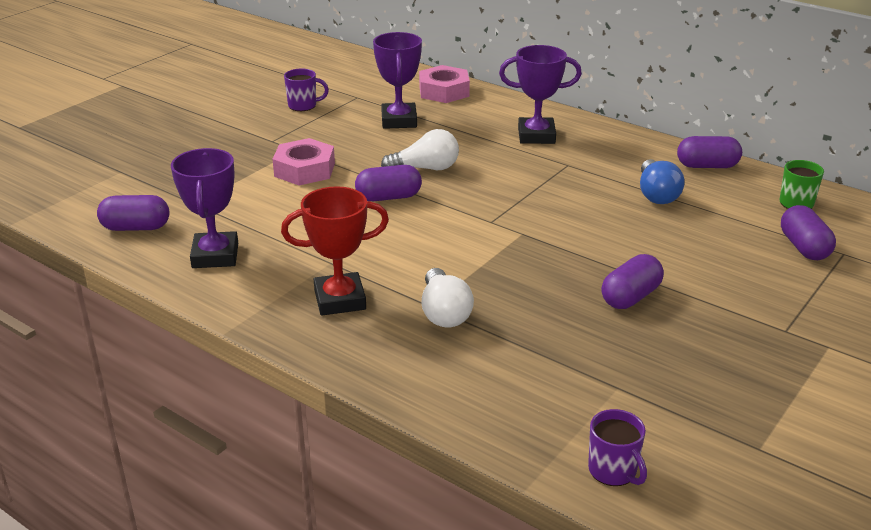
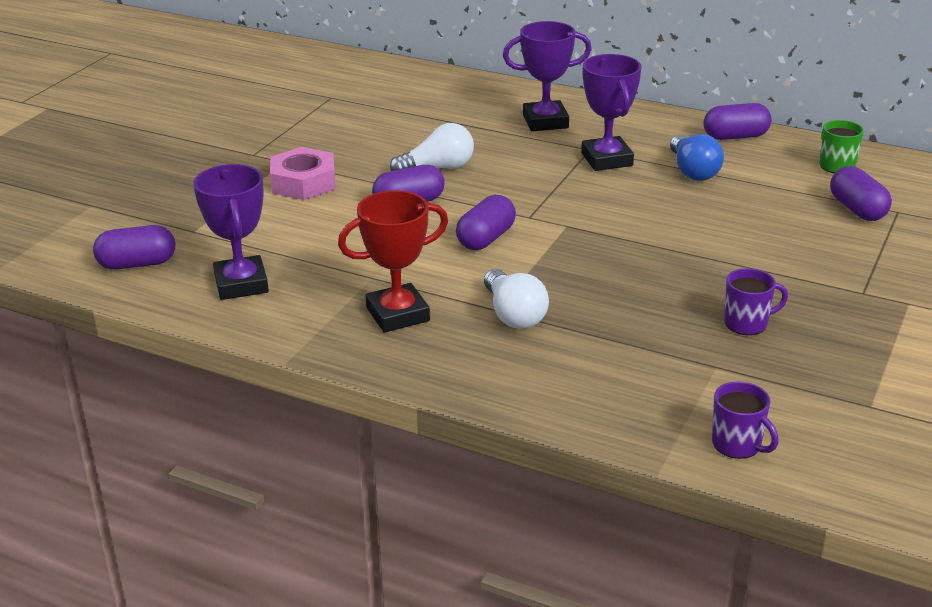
camera: 10 degrees left, 0 degrees up
(303, 106) = (273, 112): purple mug -> purple mug (747, 323)
(399, 121) = (388, 119): purple trophy -> purple trophy (606, 159)
(444, 91) = (426, 82): pink nut -> none
(630, 297) = (700, 277): purple capsule -> purple capsule (486, 239)

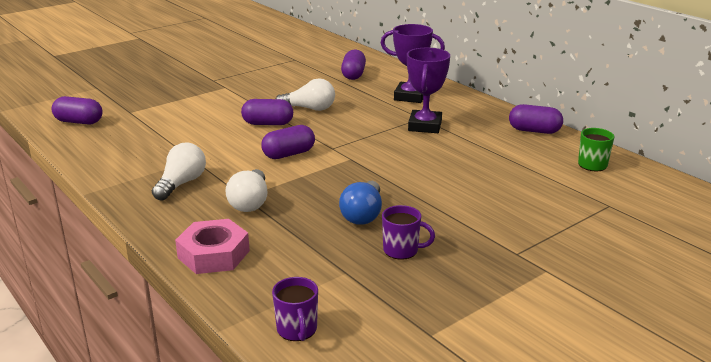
camera: 25 degrees right, 5 degrees down
(241, 284) = (117, 145): purple trophy -> none
(304, 182) = (221, 100): pink nut -> pink nut (214, 254)
(397, 314) = (181, 184): red trophy -> white light bulb
(693, 171) = (477, 145): blue light bulb -> blue light bulb (363, 214)
(857, 209) = (576, 197): purple capsule -> purple capsule (353, 75)

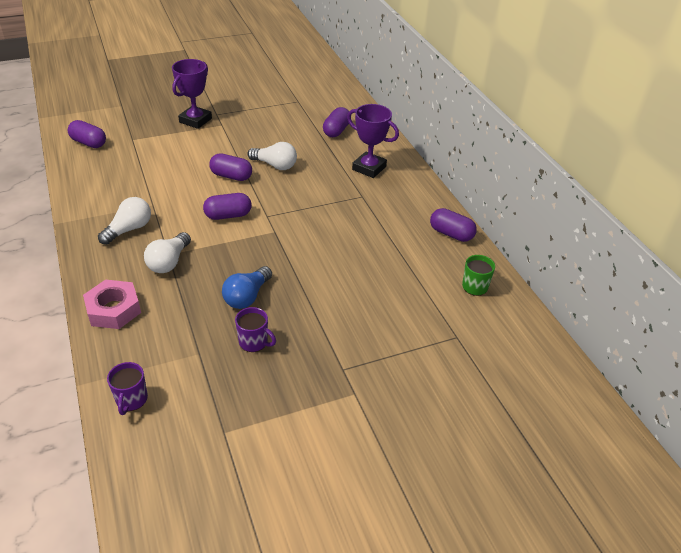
camera: 15 degrees right, 15 degrees up
(424, 126) = (359, 207): purple trophy -> purple trophy (195, 120)

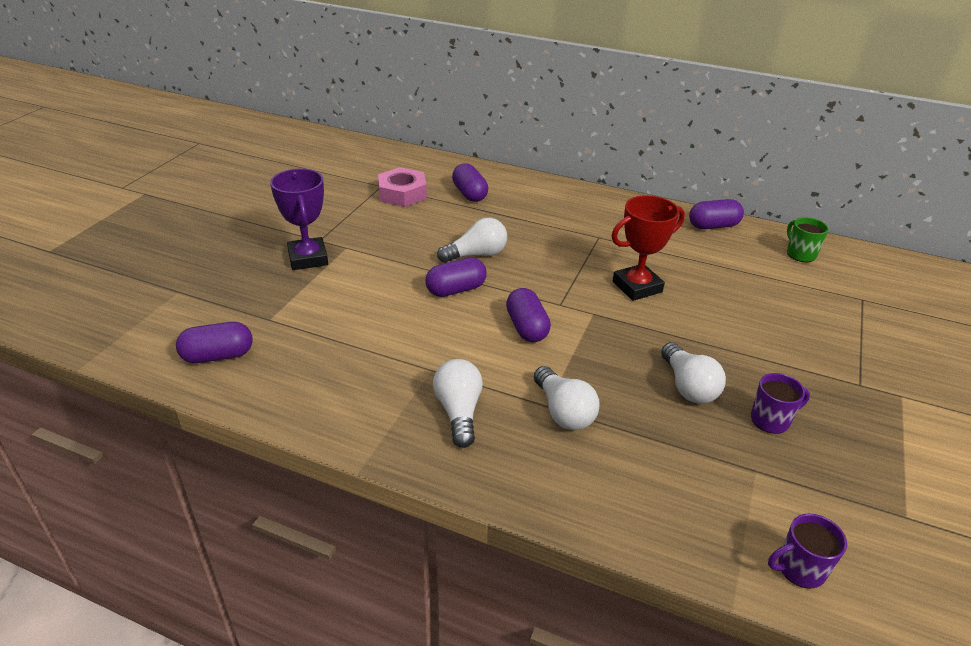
camera: 45 degrees left, 5 degrees down
(113, 309) = (609, 502): pink nut -> pink nut (402, 193)
(131, 400) = (799, 569): purple mug -> purple mug turned 120 degrees clockwise
(228, 215) = (527, 327): purple capsule -> purple capsule turned 45 degrees counterclockwise
(247, 296) = (688, 386): blue light bulb -> white light bulb
(326, 234) = (637, 287): none -> red trophy
(369, 168) = (558, 210): purple trophy -> none

